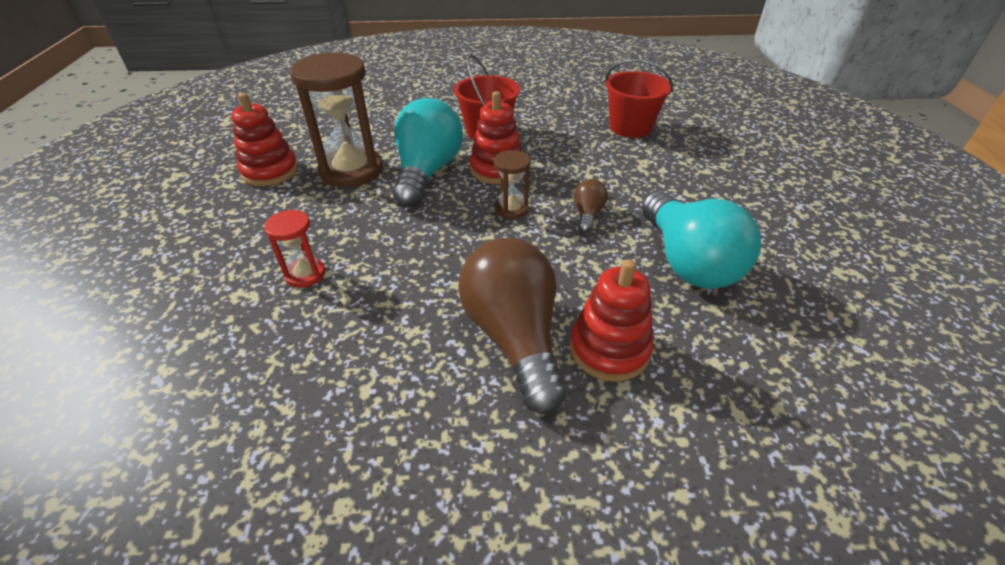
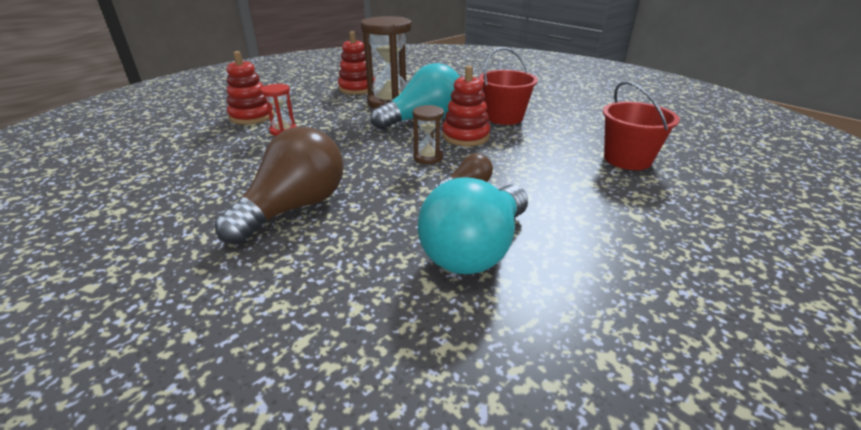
camera: 50 degrees right, 10 degrees down
(609, 349) = (319, 249): red stacking toy -> red stacking toy (252, 116)

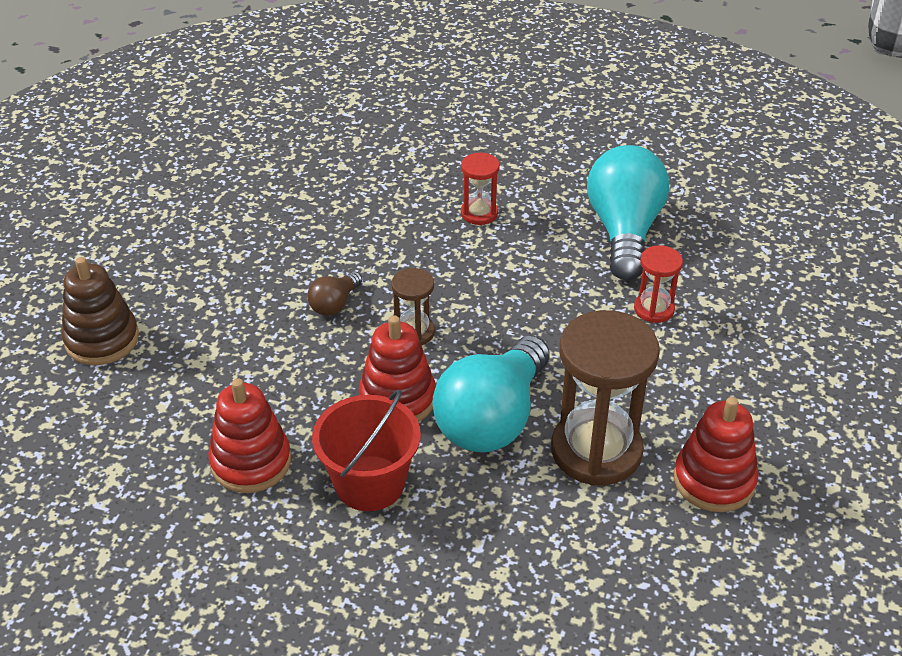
camera: 150 degrees right, 10 degrees up
(252, 116) = (746, 321): red stacking toy -> red stacking toy (251, 462)
(294, 208) = (479, 213): brown light bulb -> red hourglass
(475, 250) = (284, 233): turquoise light bulb -> turquoise light bulb (624, 231)
(627, 159) = (149, 433): red bucket -> none
(672, 216) = (102, 340): none -> brown stacking toy

